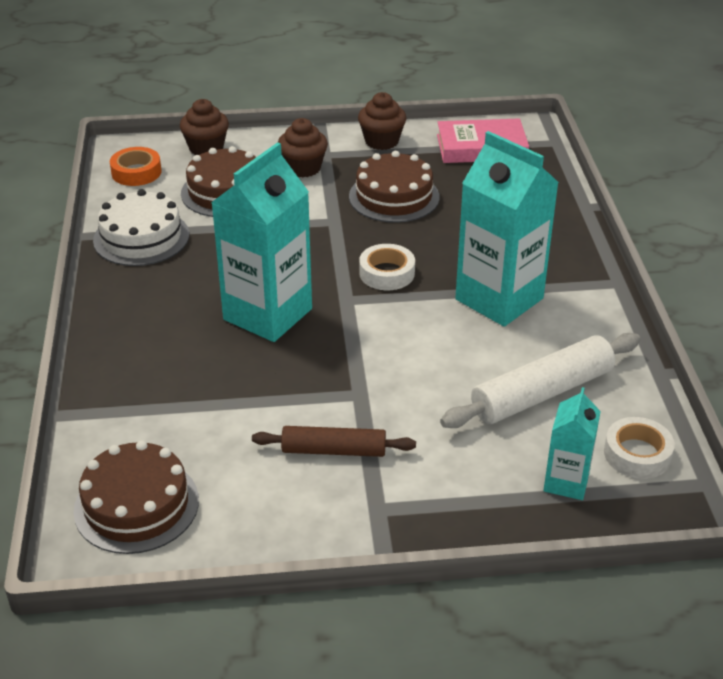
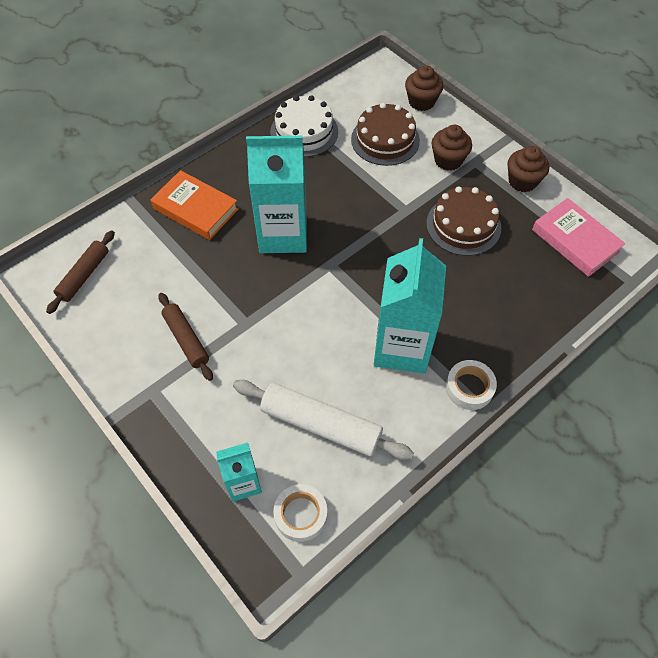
camera: 55 degrees right, 20 degrees up
(136, 172) = (364, 88): orange tape -> none
(136, 505) = (84, 275): brown cake -> brown rolling pin
(149, 365) = (195, 209): none -> orange book
(387, 273) = (375, 269): white tape -> white tape (469, 387)

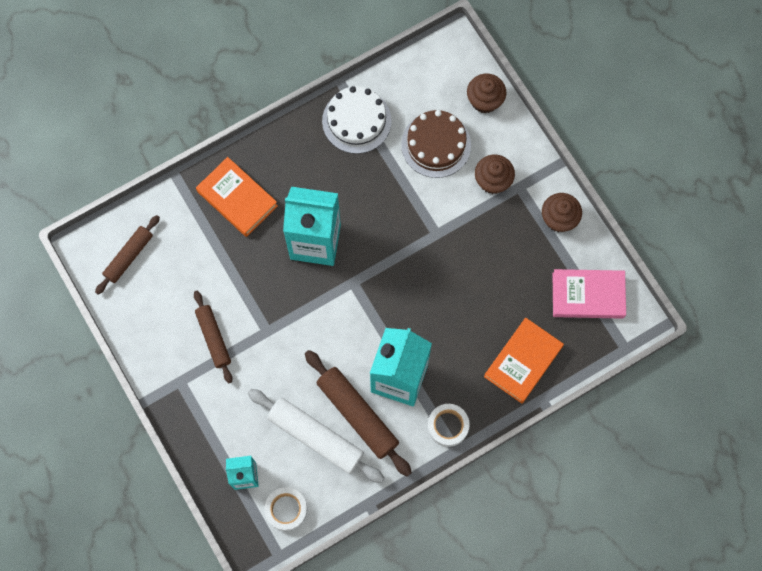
camera: 10 degrees right, 15 degrees up
(364, 392) = (357, 414): none -> brown rolling pin
(463, 225) = (487, 260): brown cake -> none
(530, 310) = (523, 361): none -> orange book
(575, 241) = (588, 295): pink book -> pink book turned 60 degrees counterclockwise

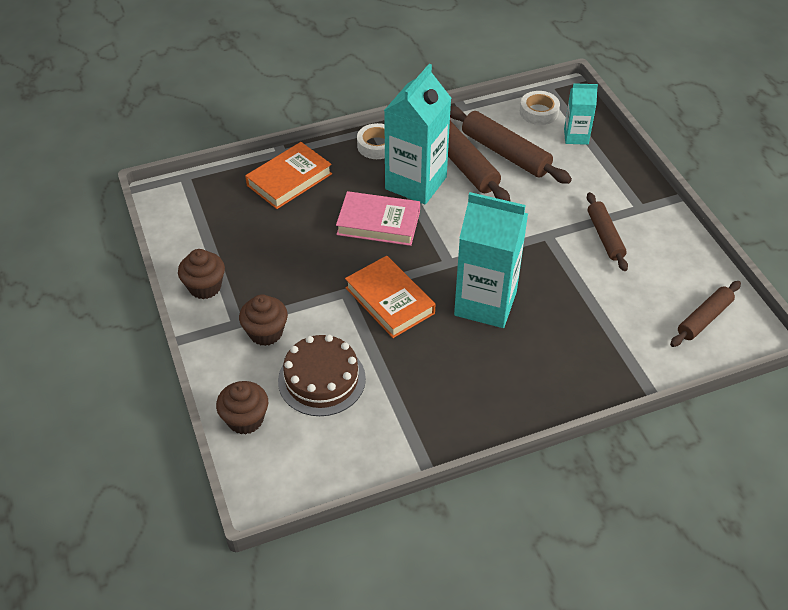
camera: 170 degrees left, 25 degrees down
(237, 199) = (574, 357): orange book -> orange book (389, 300)
(316, 437) = (505, 153): white rolling pin -> brown rolling pin
(356, 121) = (415, 420): white cake -> none
(588, 295) = (203, 220): pink book -> pink book (378, 223)

